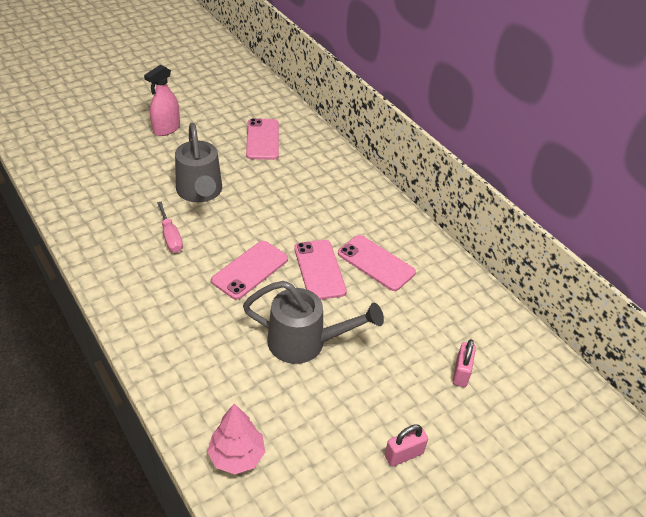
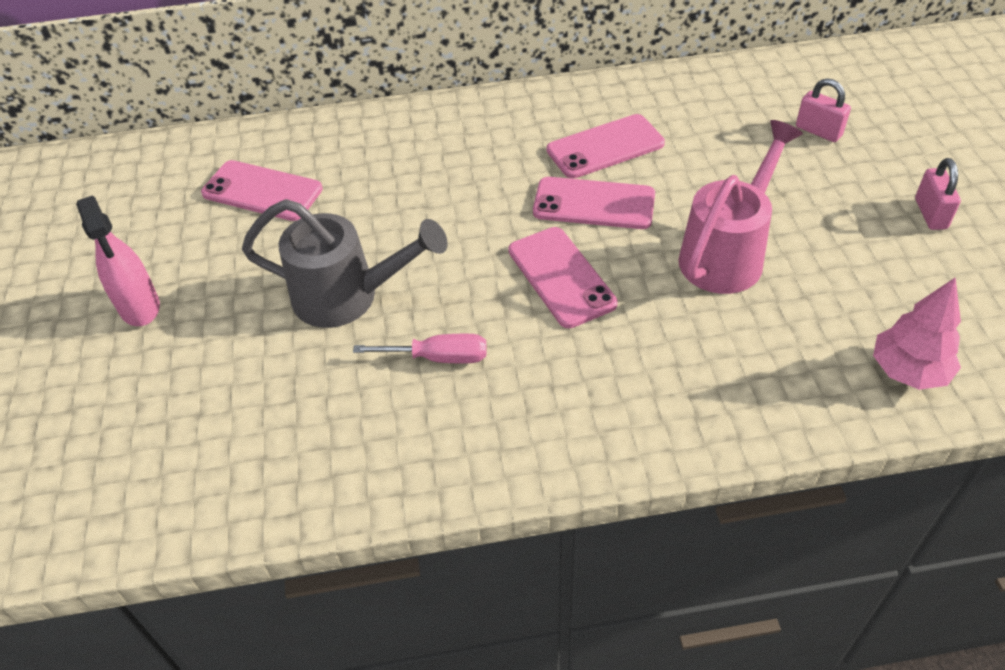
camera: 60 degrees left, 5 degrees up
(305, 342) = (727, 254): grey watering can -> pink watering can

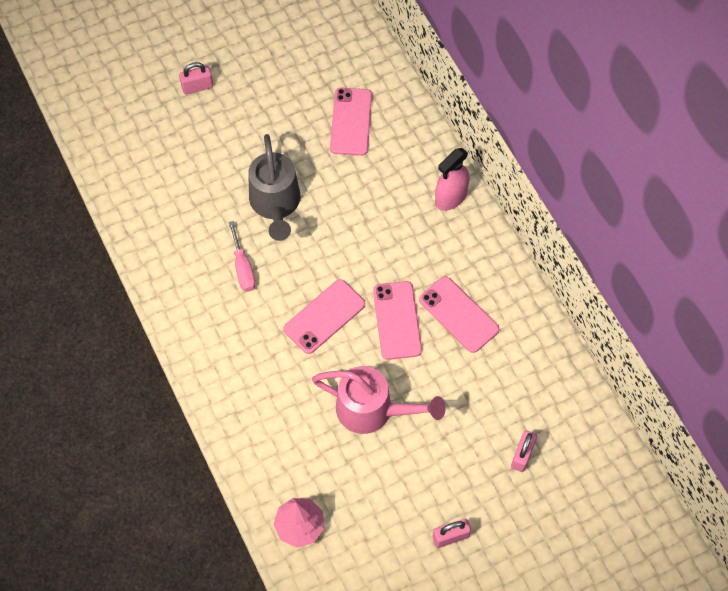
camera: 70 degrees right, 15 degrees up
(76, 354) = (197, 87): none -> pink padlock
(139, 307) = (238, 100): pink spray bottle -> pink spray bottle (450, 197)

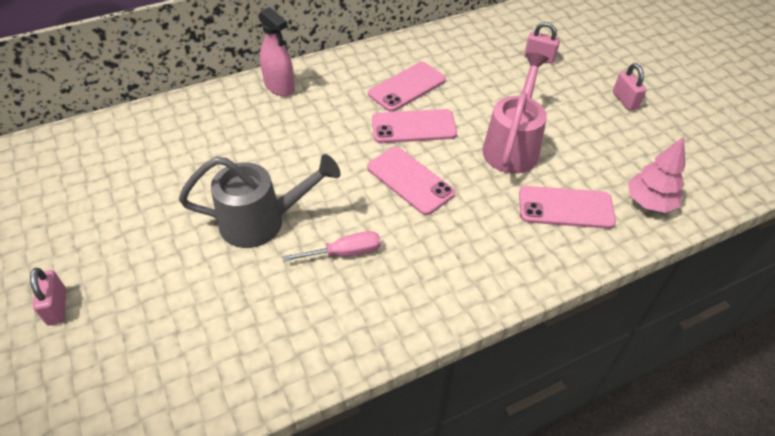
camera: 90 degrees left, 15 degrees down
(351, 122) = (167, 155): pink phone -> pink phone (565, 208)

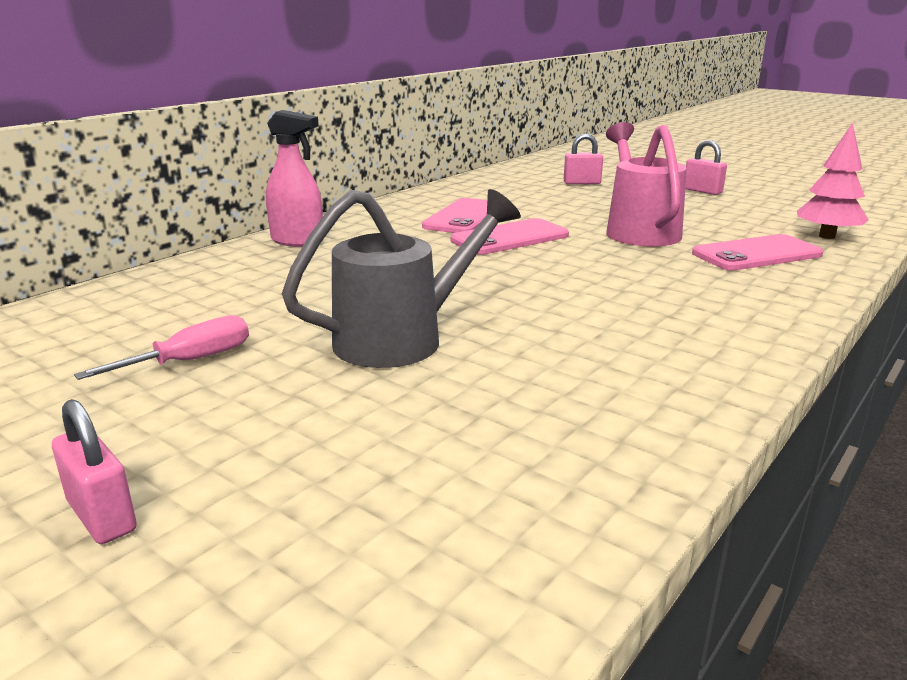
camera: 25 degrees left, 25 degrees down
(345, 253) = (557, 336): pink screwdriver -> pink screwdriver (190, 361)
(410, 180) = (560, 270): pink phone -> none

